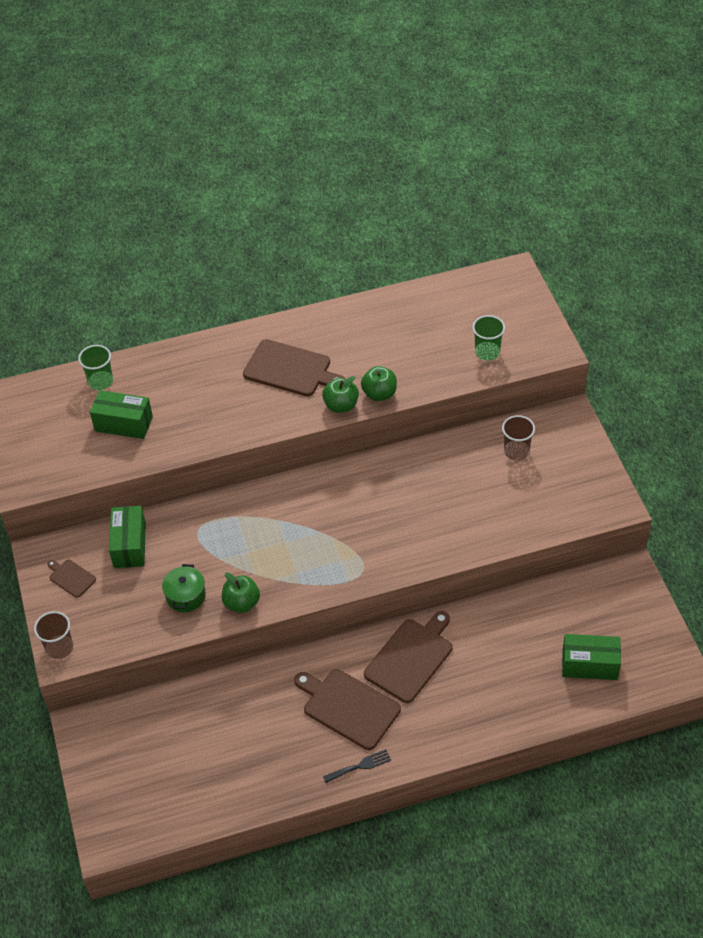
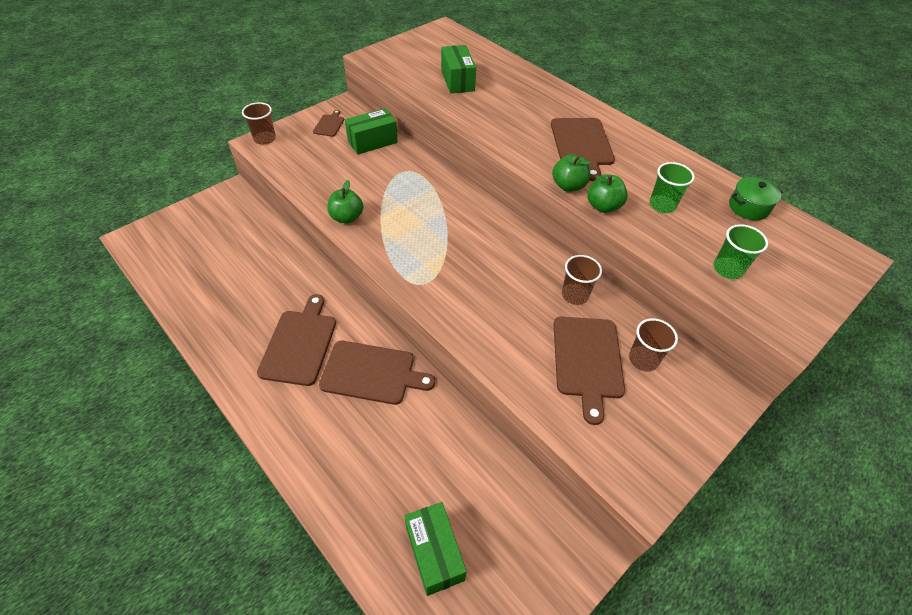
camera: 60 degrees right, 0 degrees up
(100, 381) = (489, 60): green cup -> green cup (662, 205)
(186, 596) = (339, 184): green pot -> green pot (748, 207)
(360, 766) = (238, 375): black fork -> none
(433, 464) = (575, 295): none -> brown cup
(500, 487) = (587, 360): none -> brown cutting board

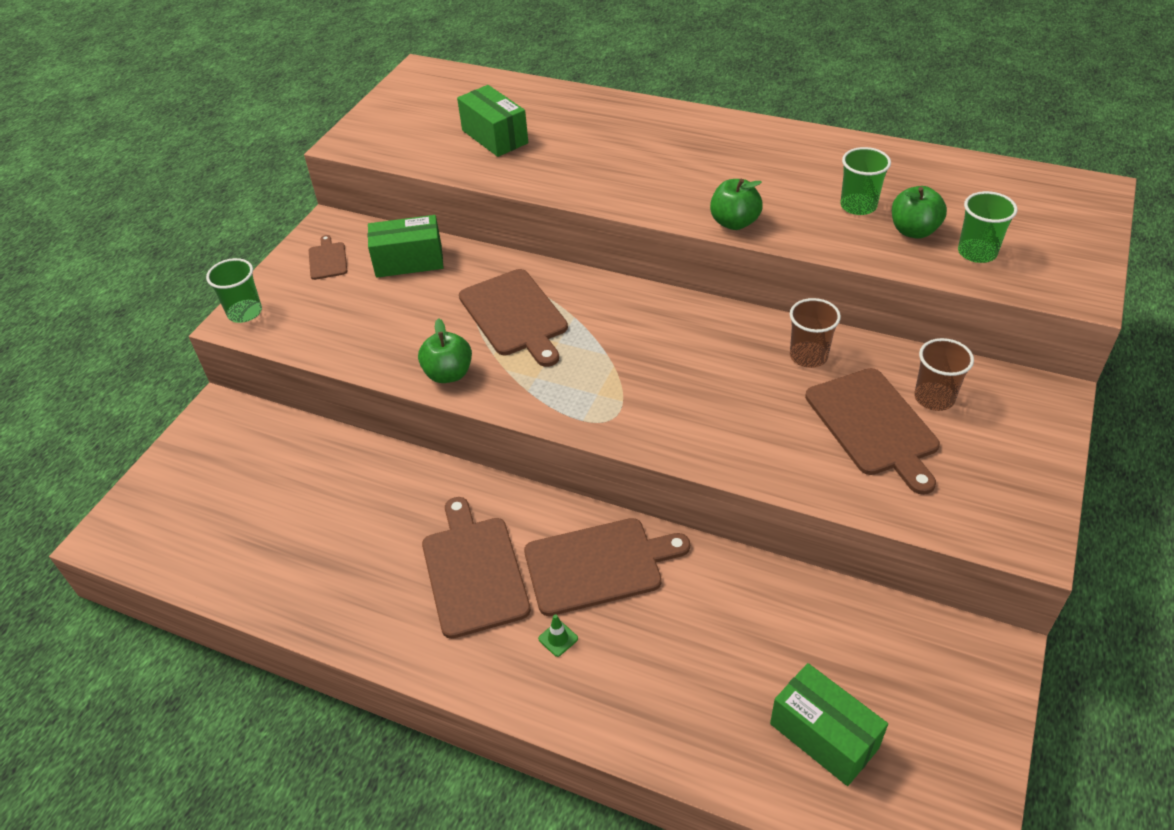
camera: 20 degrees left, 5 degrees down
(264, 139) = (245, 312): brown cup -> green cup
(318, 408) = (558, 638): none -> green traffic cone
(372, 142) = (409, 261): green box -> green box turned 45 degrees clockwise
(582, 144) = (714, 166): brown cutting board -> brown cutting board (515, 315)
(603, 206) = (792, 232): green apple -> green apple (913, 231)
(748, 207) = (953, 174): green pot -> none

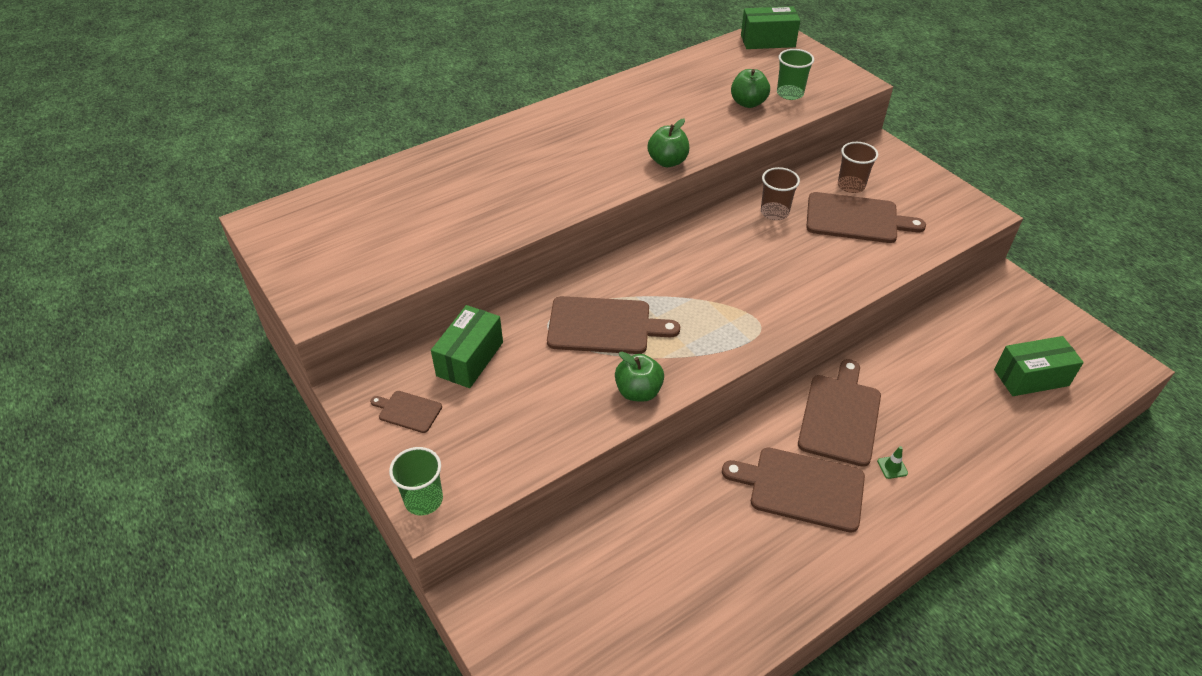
camera: 60 degrees left, 0 degrees up
(494, 137) = (423, 221): green box -> green box (767, 41)
(858, 206) = (702, 109): green cup -> none

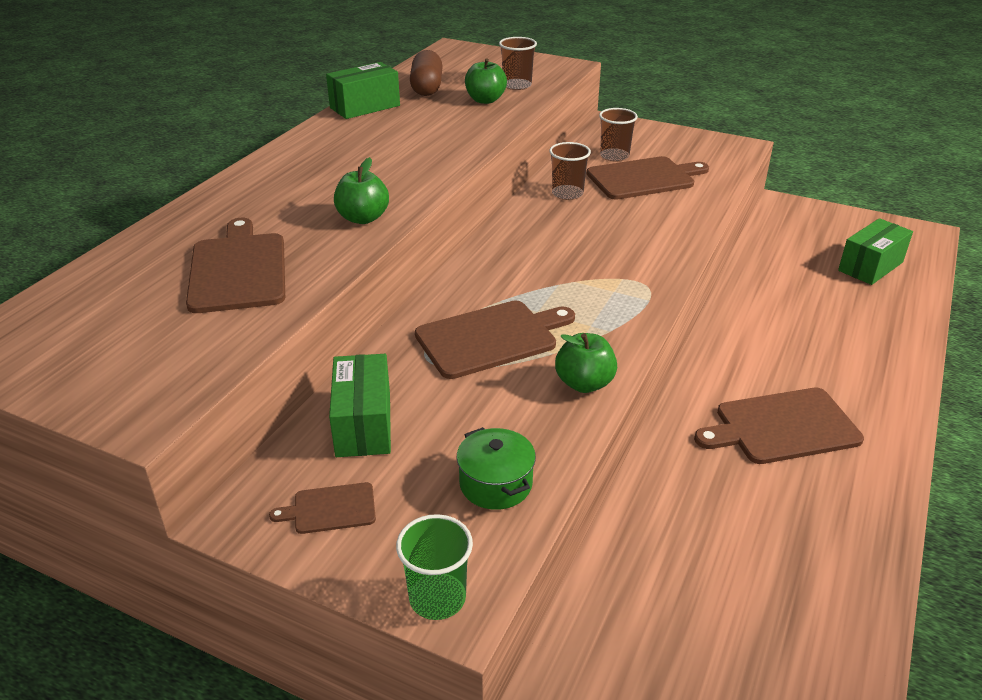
camera: 30 degrees left, 10 degrees down
(517, 441) = (495, 484): none -> green pot
(667, 161) = (453, 160): green apple -> green apple (363, 218)
(711, 74) = (426, 87): none -> brown capsule
(767, 41) = (455, 54): green box -> green box (365, 107)
(790, 93) = (517, 85): green cup -> brown cup
(840, 416) = (755, 352): brown cutting board -> brown cutting board (238, 269)
(892, 467) = (838, 376): green traffic cone -> none

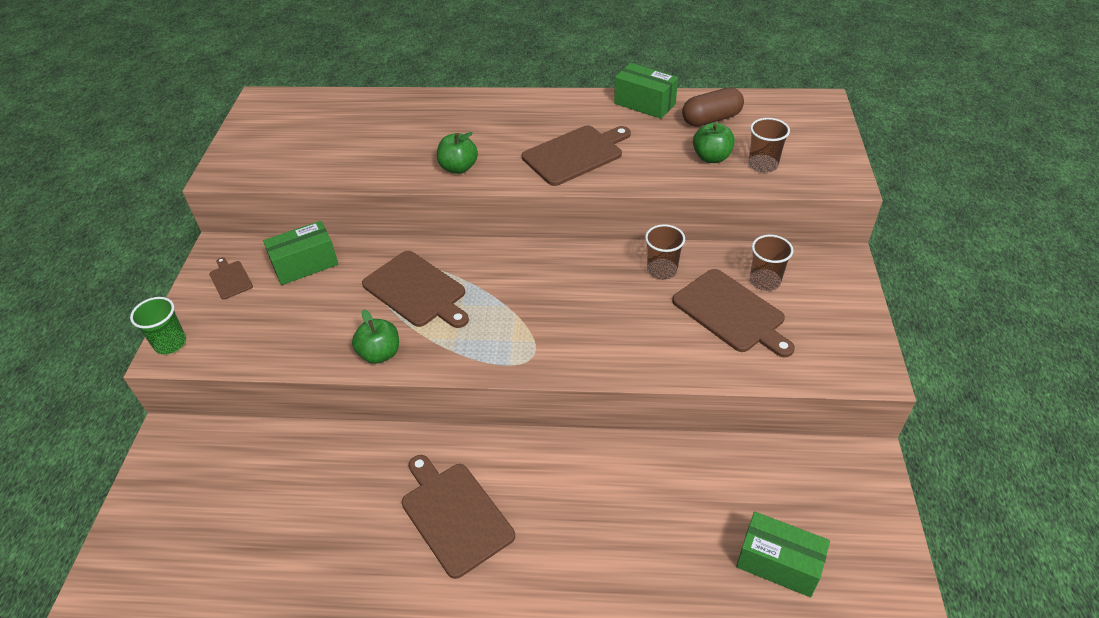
camera: 70 degrees right, 10 degrees up
(238, 269) = (370, 145): brown cutting board -> brown cutting board (575, 154)
(495, 484) = (265, 339): green pot -> none

